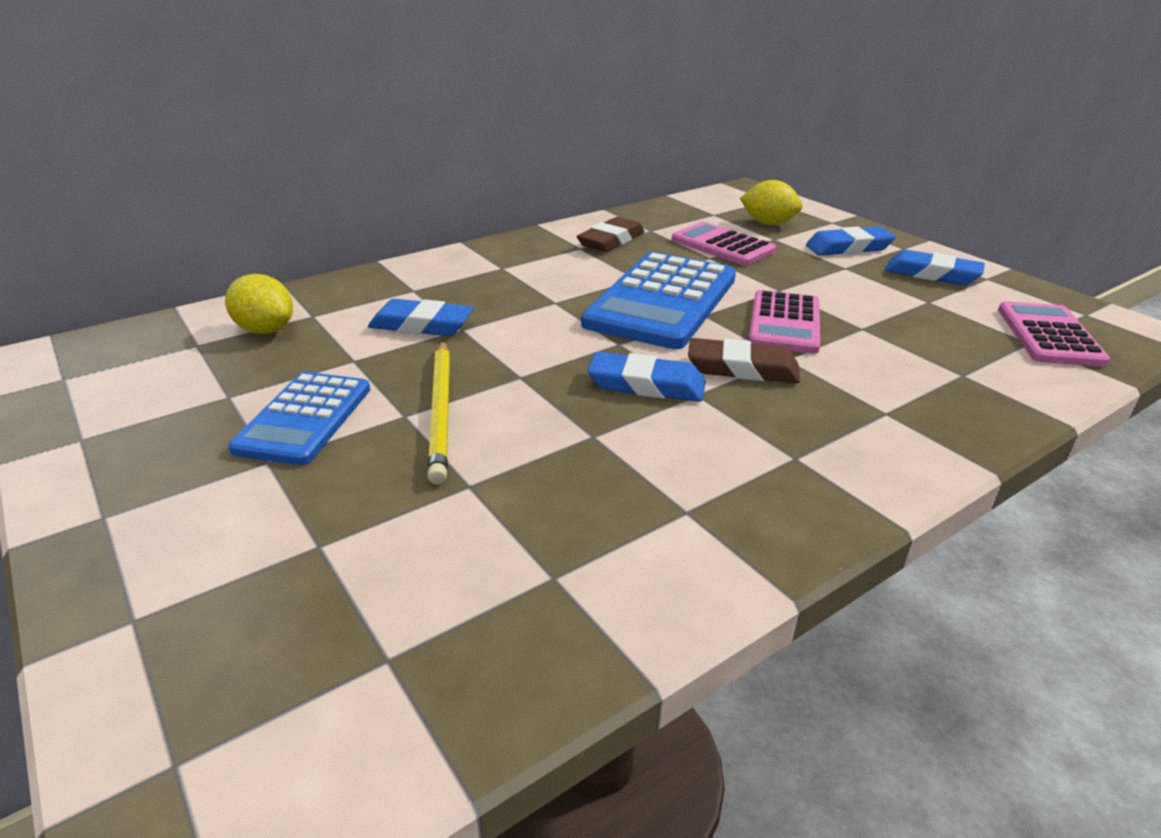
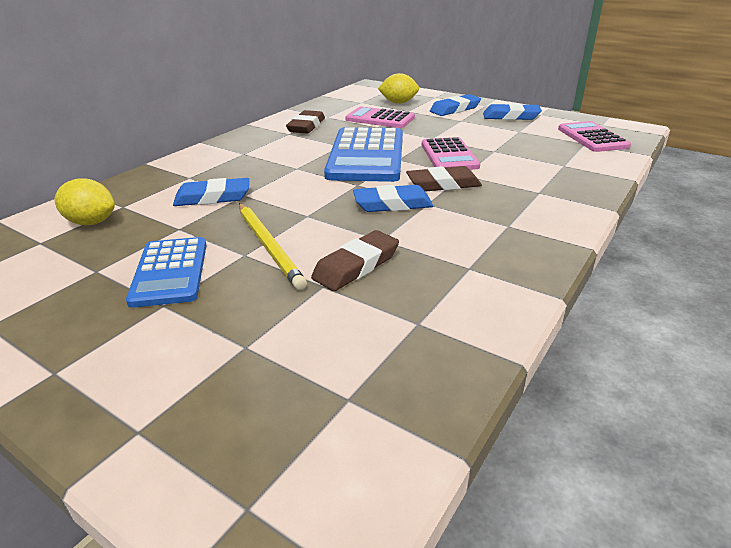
camera: 20 degrees left, 0 degrees up
(531, 467) = (356, 266): none -> brown eraser

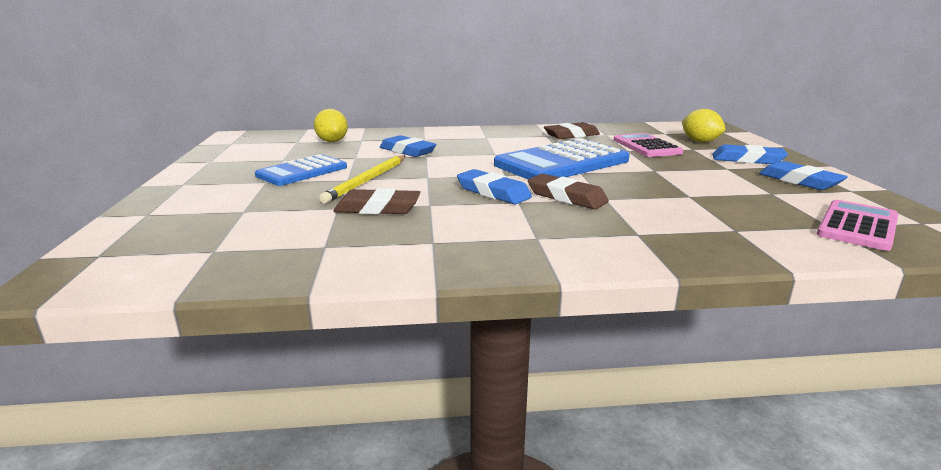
camera: 50 degrees right, 10 degrees down
(449, 155) = (631, 184): pink calculator -> none

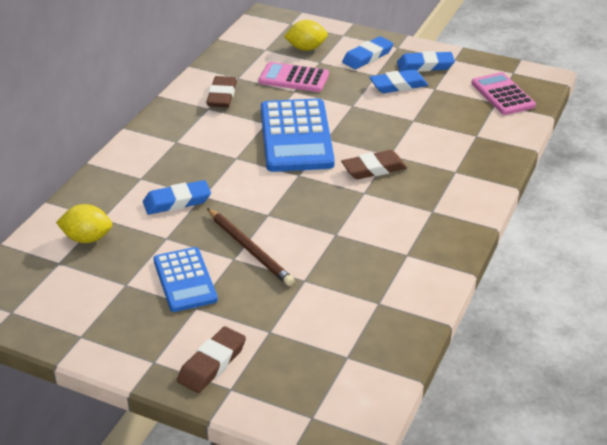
camera: 60 degrees left, 15 degrees up
(367, 181) = (250, 249): yellow pencil -> brown pencil
(378, 208) = (324, 261): brown eraser -> brown eraser (212, 363)
(493, 192) = (335, 196): blue eraser -> blue eraser (398, 85)

